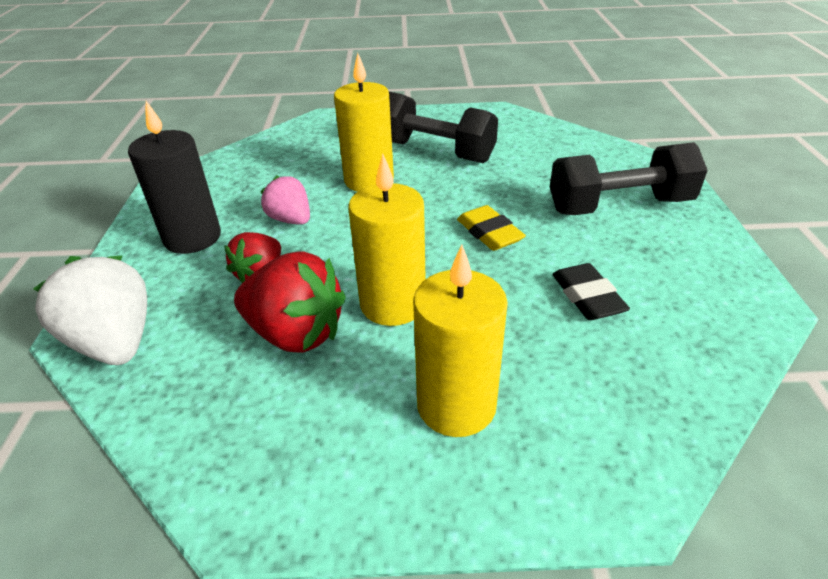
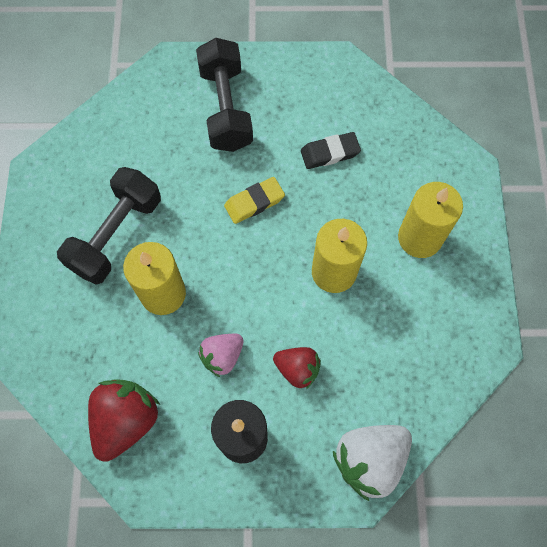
camera: 90 degrees left, 30 degrees up
(296, 333) = (362, 334): red strawberry -> red strawberry (126, 420)

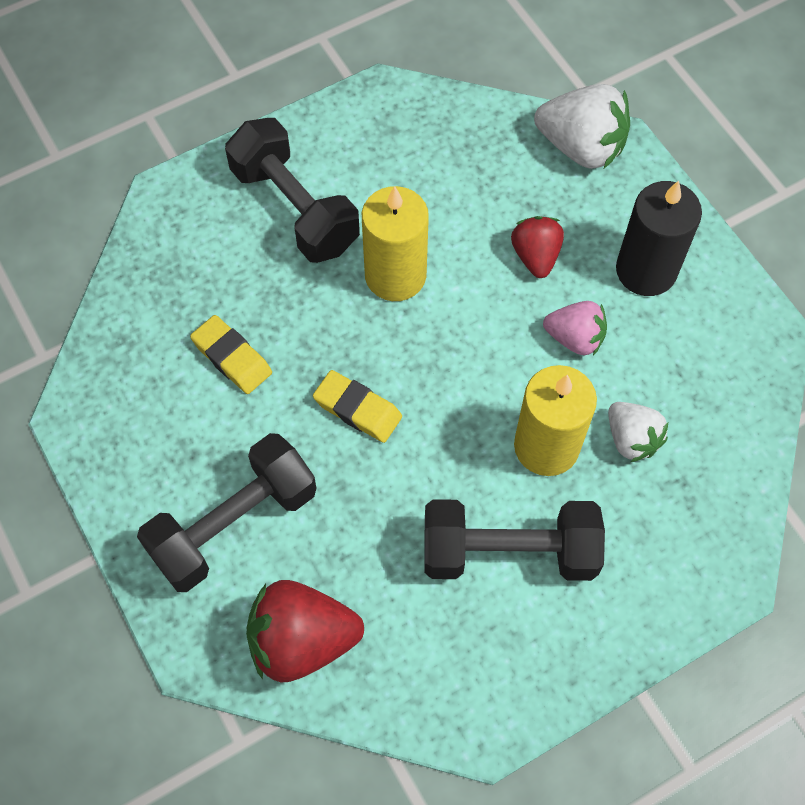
camera: 120 degrees left, 5 degrees down
(126, 420) = (716, 396): red strawberry -> red strawberry (302, 640)
(134, 347) = (631, 439): none -> white strawberry
(330, 153) = (232, 358): black eraser -> yellow eraser
(419, 238) = (295, 208): yellow candle -> black dumbbell

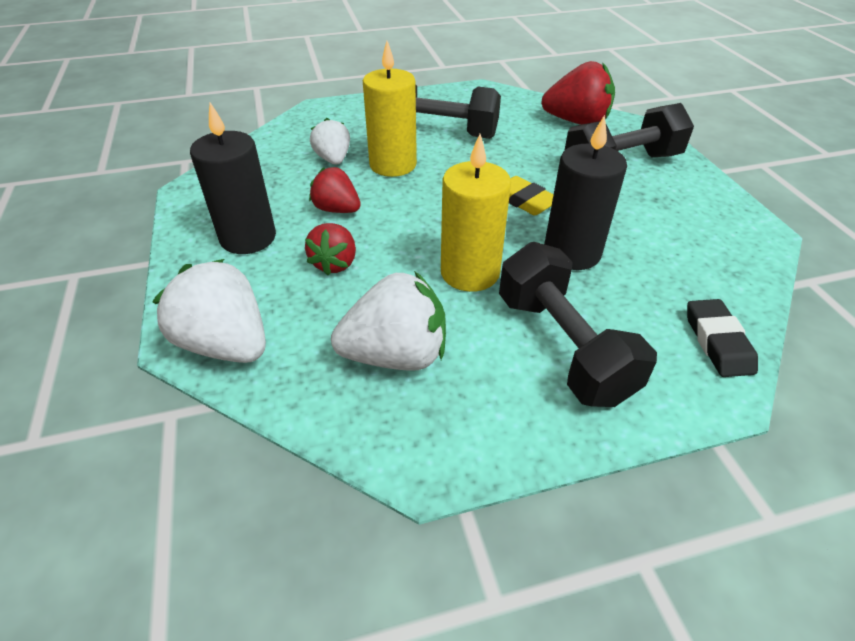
camera: 165 degrees left, 20 degrees down
(158, 244) = (717, 342): none -> black eraser
(232, 358) = (628, 244): yellow eraser -> none
(293, 329) = (572, 252): none -> black candle
(434, 169) = (396, 355): none -> white strawberry
(575, 338) = (337, 209): pink strawberry -> red strawberry

